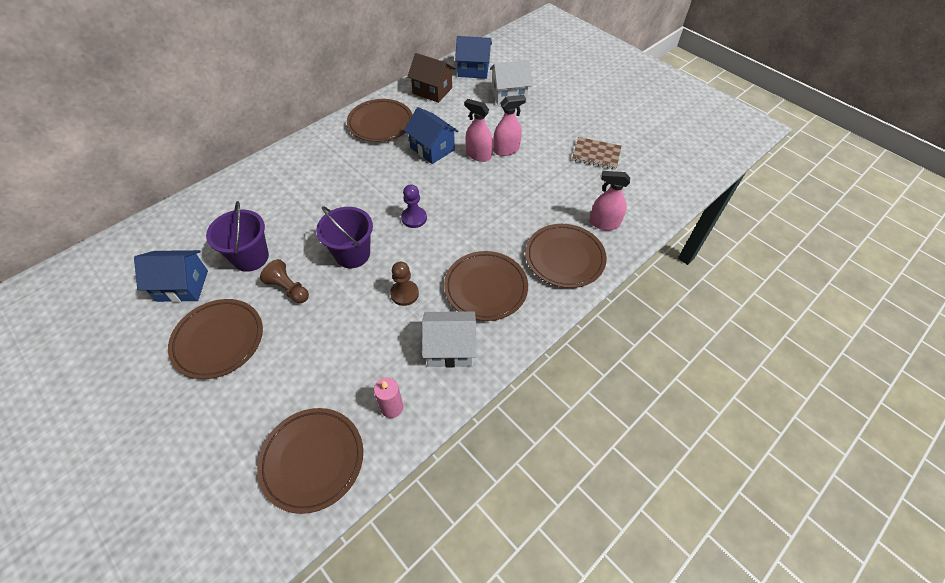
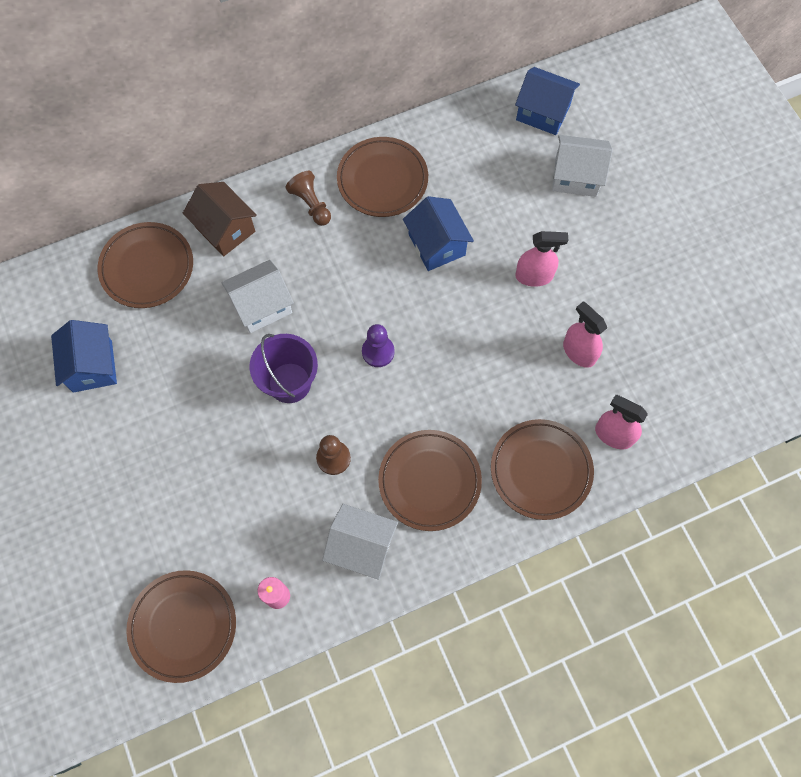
camera: 20 degrees right, 15 degrees up
(182, 286) = (92, 366): blue house -> blue house turned 60 degrees clockwise
(218, 340) = (118, 452): brown plate -> brown plate (147, 267)
(250, 257) = (173, 350): purple bucket -> none
(288, 289) = (206, 408): brown pawn -> brown pawn (311, 204)
(315, 212) = (262, 306): none -> white house
(432, 91) = (471, 138): brown house -> brown house (225, 229)
(478, 155) = (493, 274): pink spray bottle -> pink spray bottle (578, 352)
(596, 154) = (653, 320): brown notebook -> none

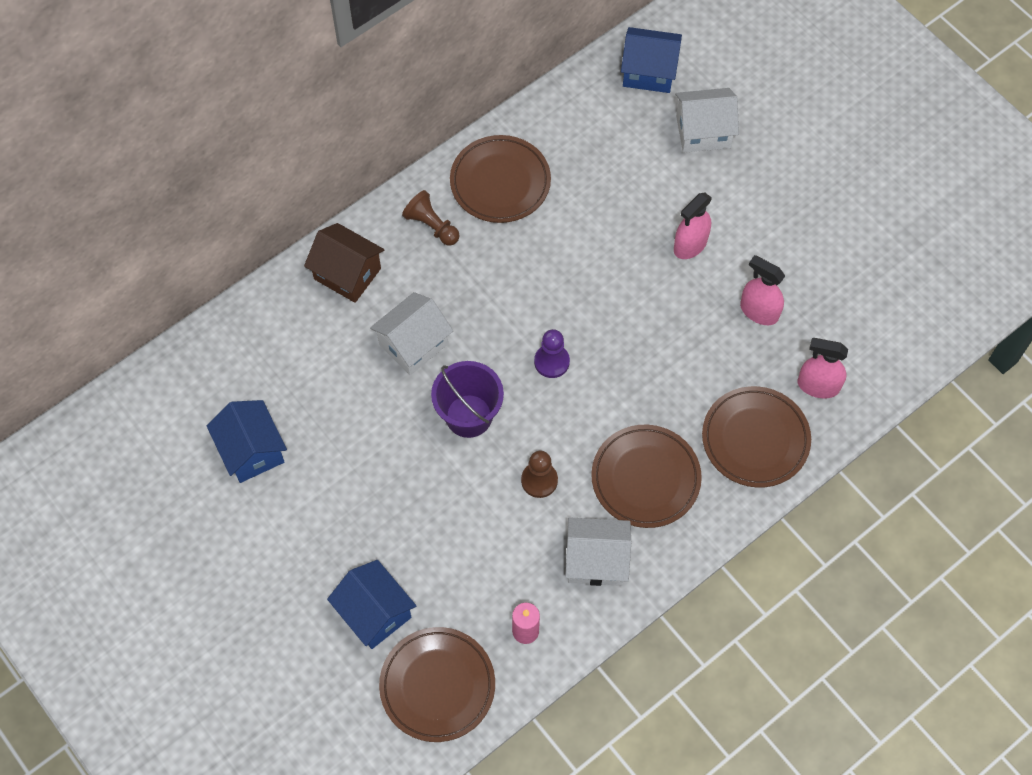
camera: 15 degrees left, 5 degrees down
(147, 267) = (276, 334): brown plate -> none
(436, 245) = (579, 237): blue house -> blue house (374, 613)
(534, 276) = (690, 245): pink spray bottle -> pink spray bottle turned 150 degrees clockwise

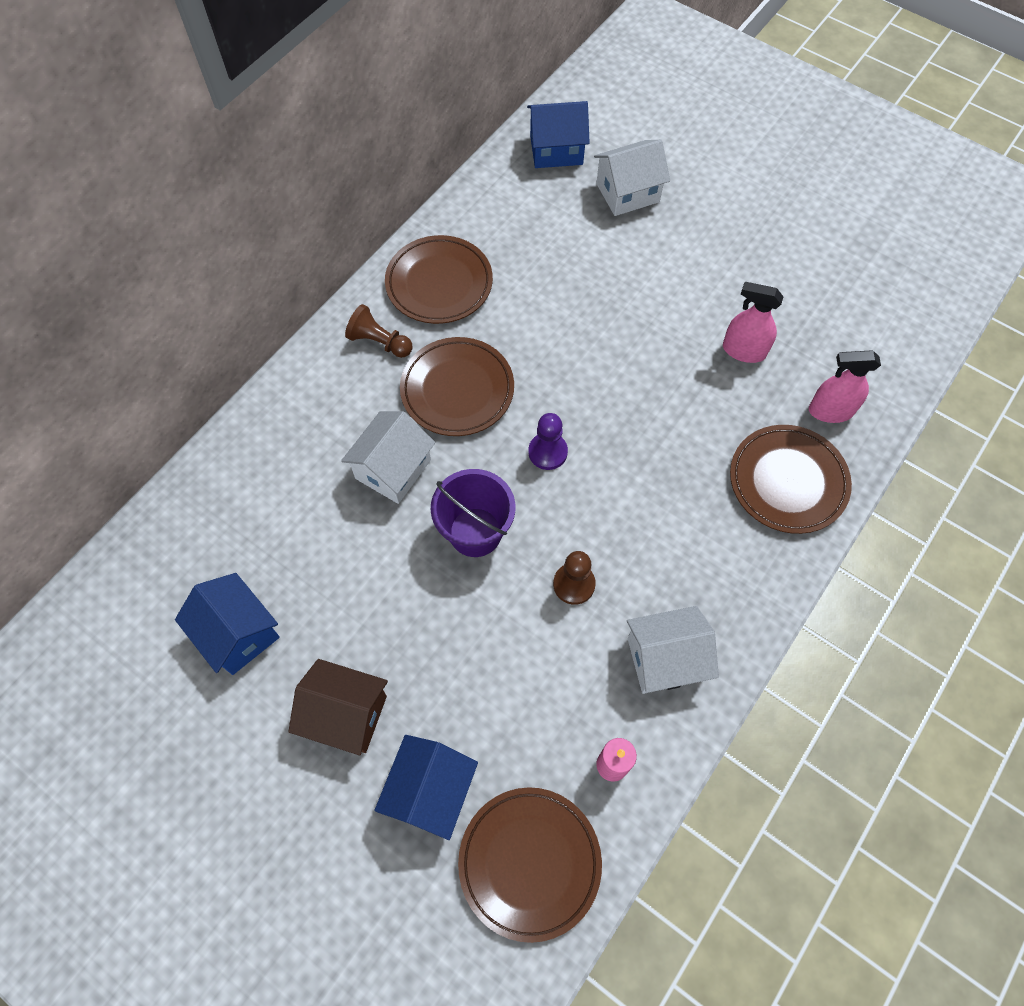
camera: 15 degrees left, 0 degrees up
(347, 273) = (301, 411): brown house -> brown house (346, 714)
(374, 613) = (430, 791): blue house -> blue house turned 75 degrees clockwise
(645, 478) = (688, 552): brown plate -> brown plate (457, 390)
(690, 245) = (652, 302): pink spray bottle -> none

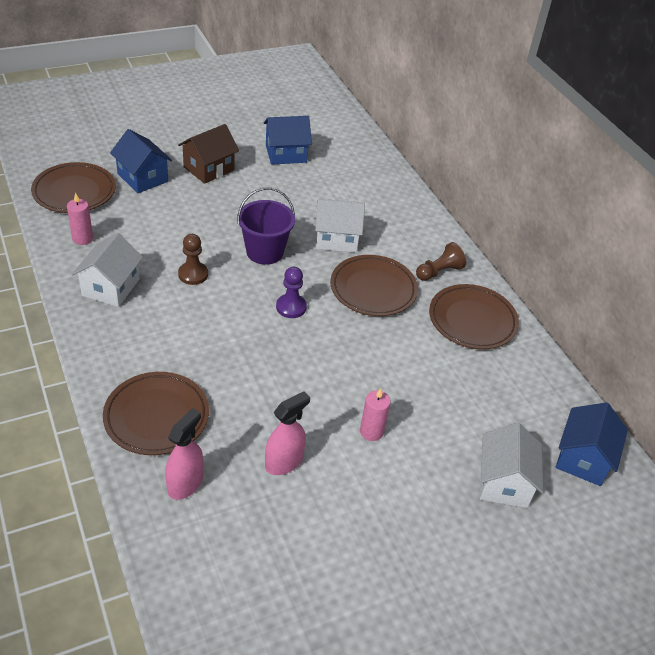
camera: 115 degrees right, 20 degrees down
(393, 469) = (336, 239): white house -> white house turned 60 degrees counterclockwise
(654, 303) = (371, 431): none -> pink candle

